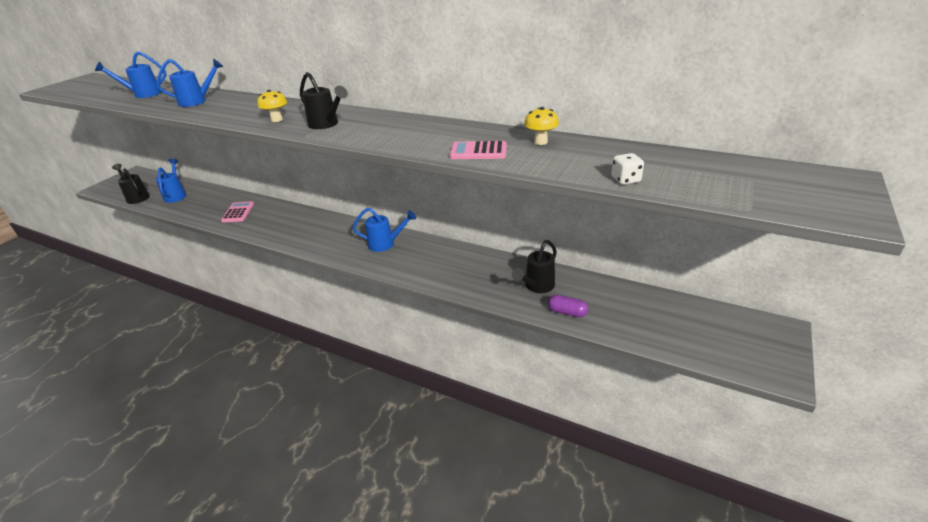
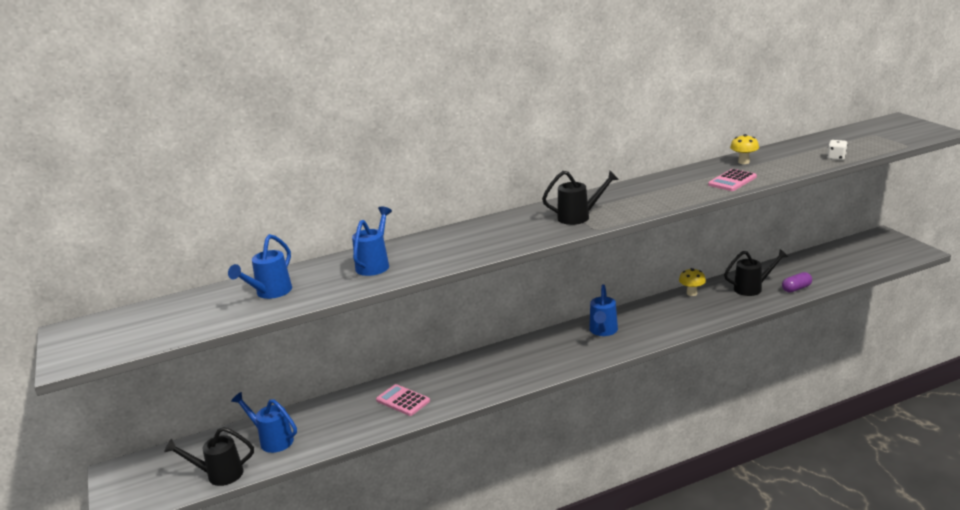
camera: 50 degrees left, 10 degrees down
(277, 119) = (524, 234): yellow mushroom -> yellow mushroom (691, 293)
(385, 244) = (603, 331): blue watering can -> blue watering can turned 150 degrees clockwise
(537, 286) = (752, 288): black watering can -> black watering can turned 90 degrees counterclockwise

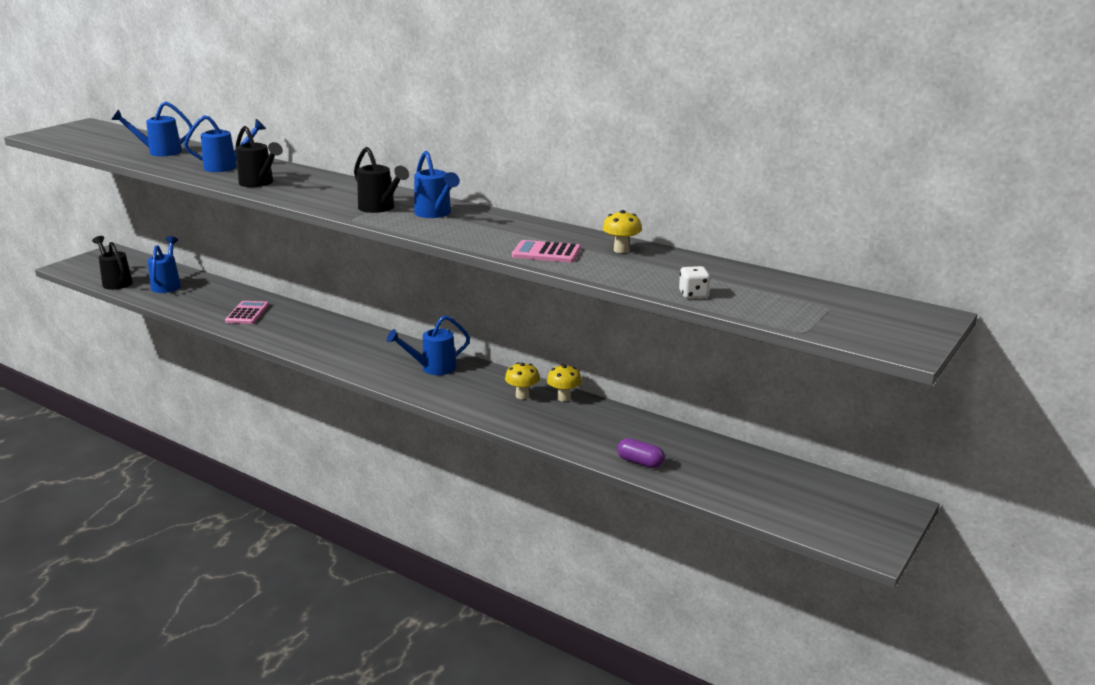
camera: 55 degrees right, 0 degrees up
(613, 201) = (435, 214): none -> blue watering can
(677, 306) = (522, 396): none -> yellow mushroom
(752, 288) = (612, 432): black watering can -> black watering can (259, 183)

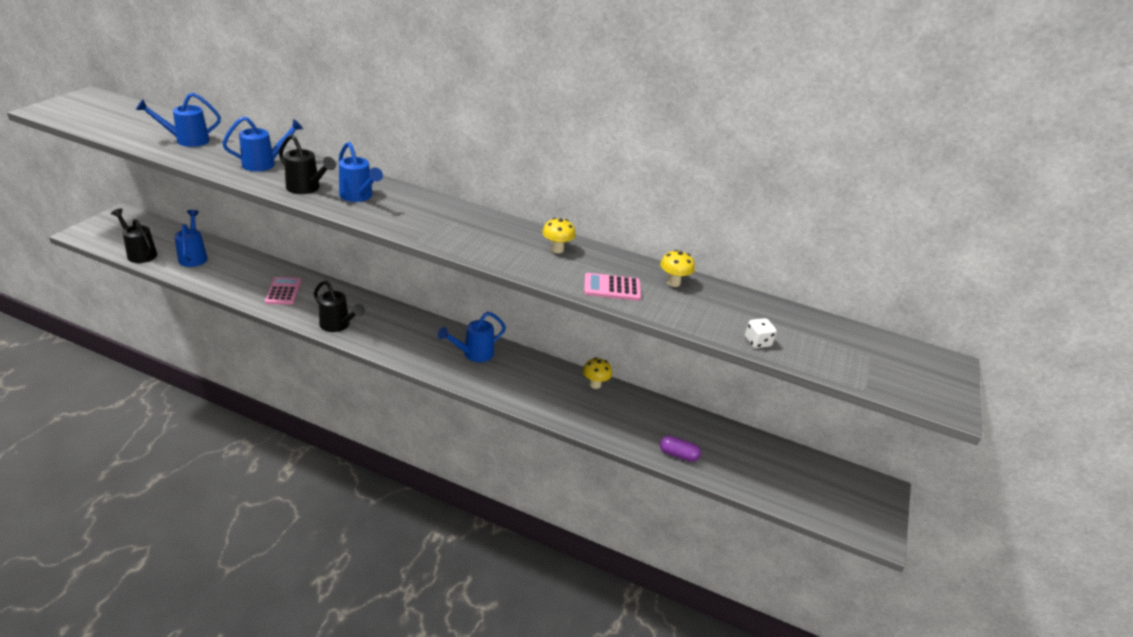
camera: 15 degrees left, 10 degrees up
(380, 208) = (437, 226): black watering can -> black watering can (338, 325)
(435, 214) = (491, 234): blue watering can -> blue watering can (358, 196)
(522, 396) = (560, 383): yellow mushroom -> yellow mushroom (557, 249)

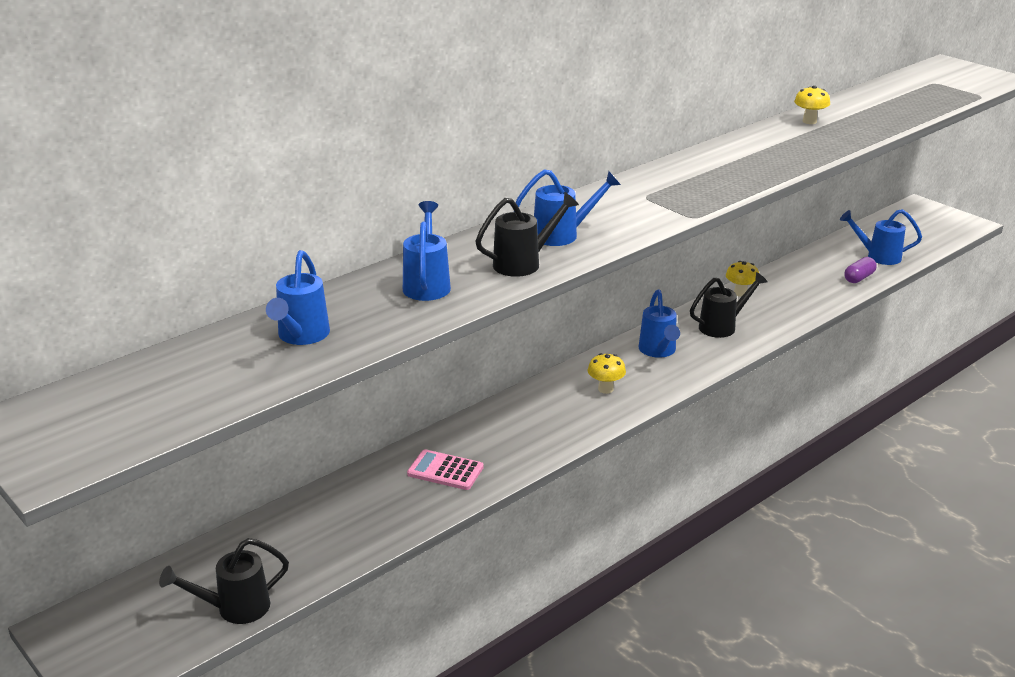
camera: 60 degrees left, 5 degrees down
(193, 257) = (287, 549): blue watering can -> blue watering can (878, 256)
(338, 325) = (555, 436): black watering can -> black watering can (722, 326)
(557, 249) = (732, 155): yellow mushroom -> yellow mushroom (605, 389)
(612, 288) = (814, 146): pink calculator -> none
(757, 342) = (913, 113): white dice -> none

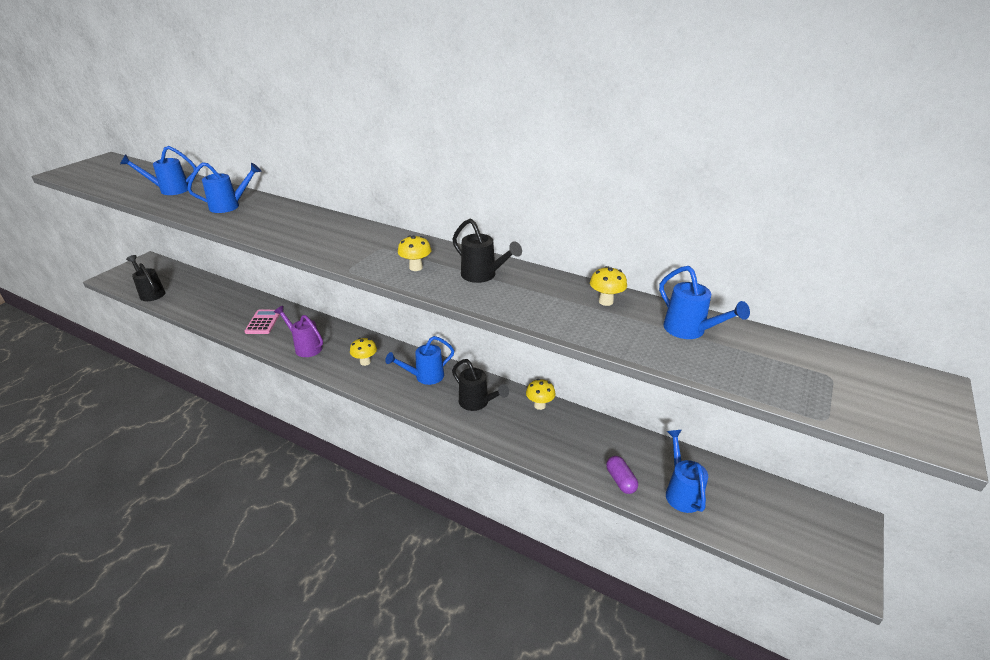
camera: 70 degrees right, 5 degrees up
(523, 263) = (259, 225): black watering can -> black watering can (483, 275)
(541, 434) = (305, 347): none -> purple watering can
(562, 235) = (305, 230): blue watering can -> blue watering can (689, 331)
(704, 184) = (416, 267): none -> yellow mushroom
(859, 278) = (620, 480): purple capsule -> purple capsule turned 45 degrees clockwise

